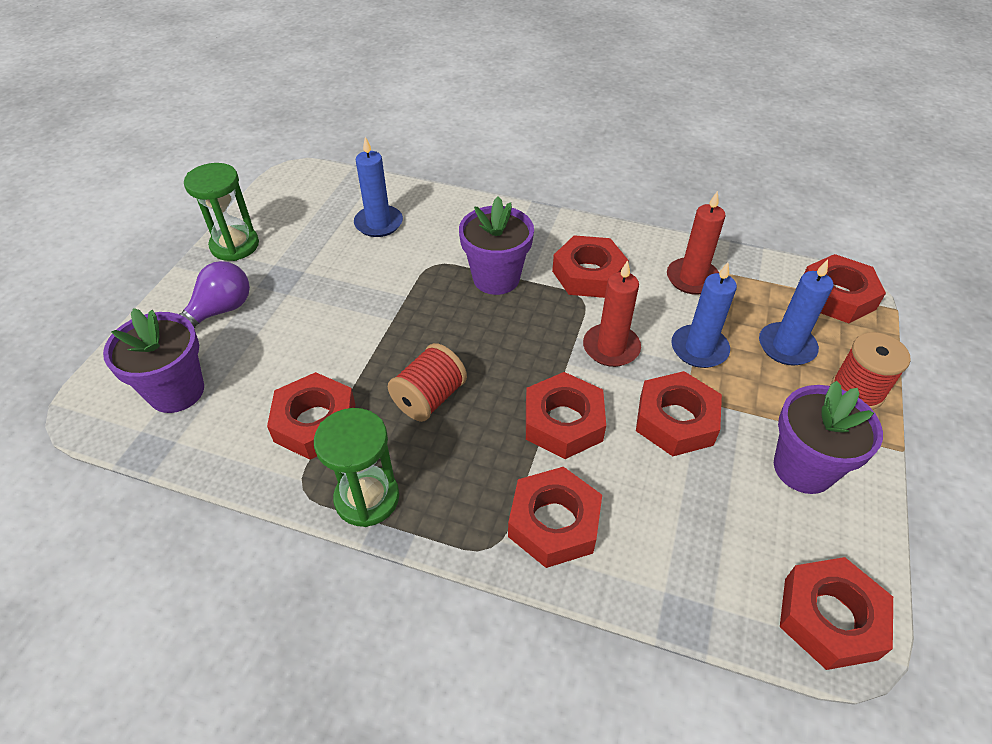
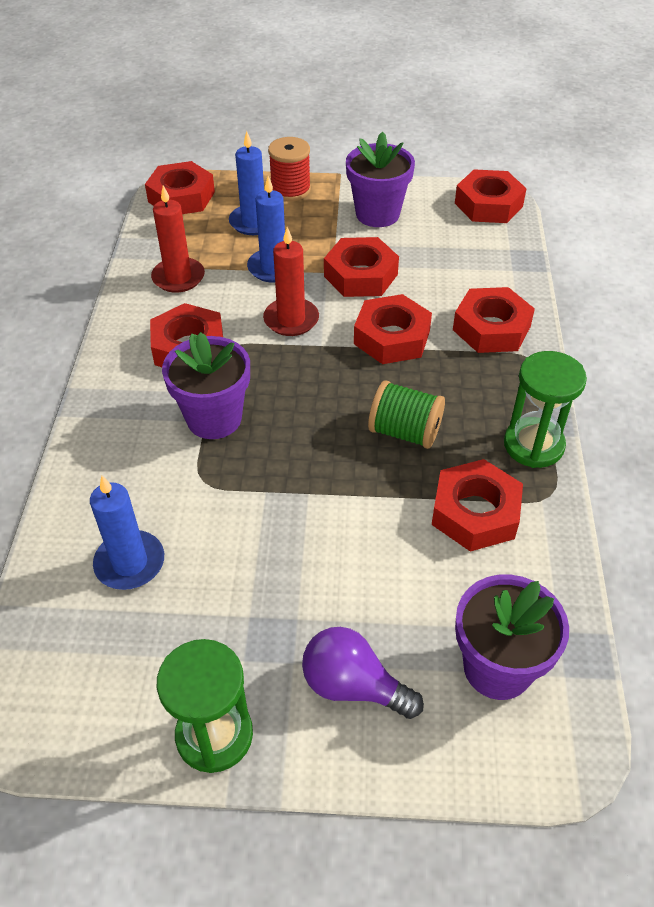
camera: 105 degrees left, 0 degrees up
(429, 398) = (405, 432): red spool -> green spool

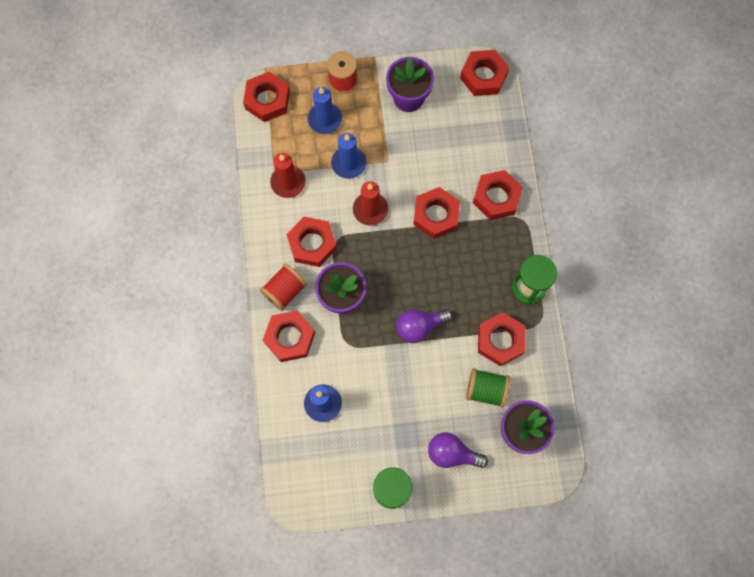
camera: 10 degrees left, 25 degrees up
(125, 398) = (285, 291): none -> red spool
(334, 474) = (419, 327): none -> purple light bulb
(360, 275) = (407, 162): red nut -> red nut (290, 338)
(405, 432) = (454, 290): green spool -> green spool (486, 390)

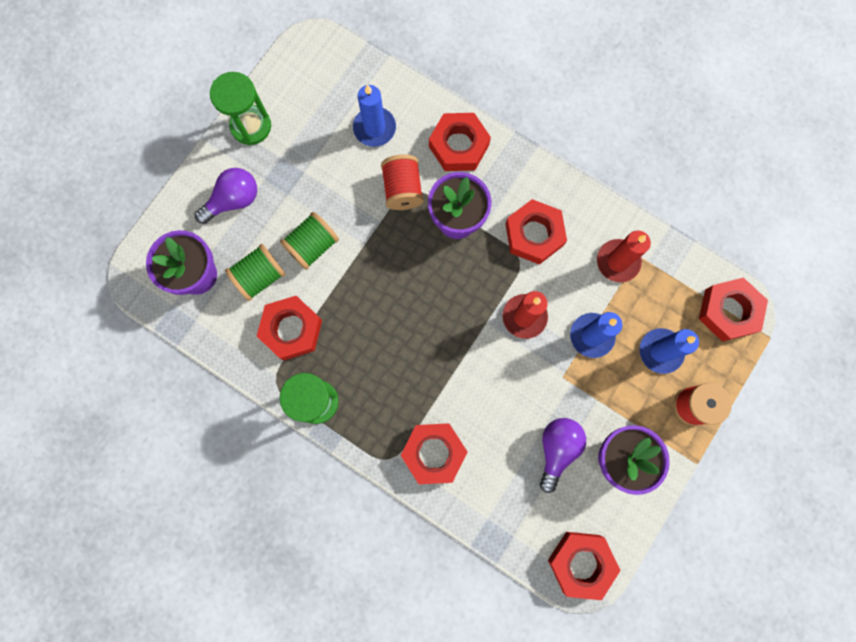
camera: 130 degrees right, 5 degrees up
(285, 291) = (507, 175): red spool -> red spool (402, 189)
(419, 327) = (369, 267): purple light bulb -> purple light bulb (557, 449)
(436, 215) = (465, 375): red nut -> none
(437, 374) = (312, 246): none -> green spool

